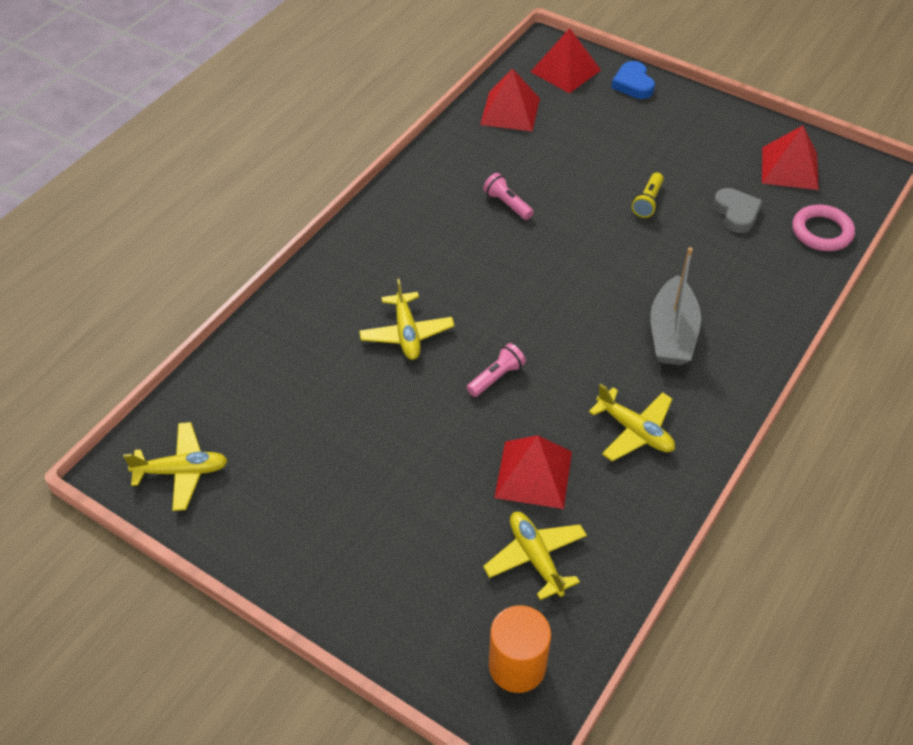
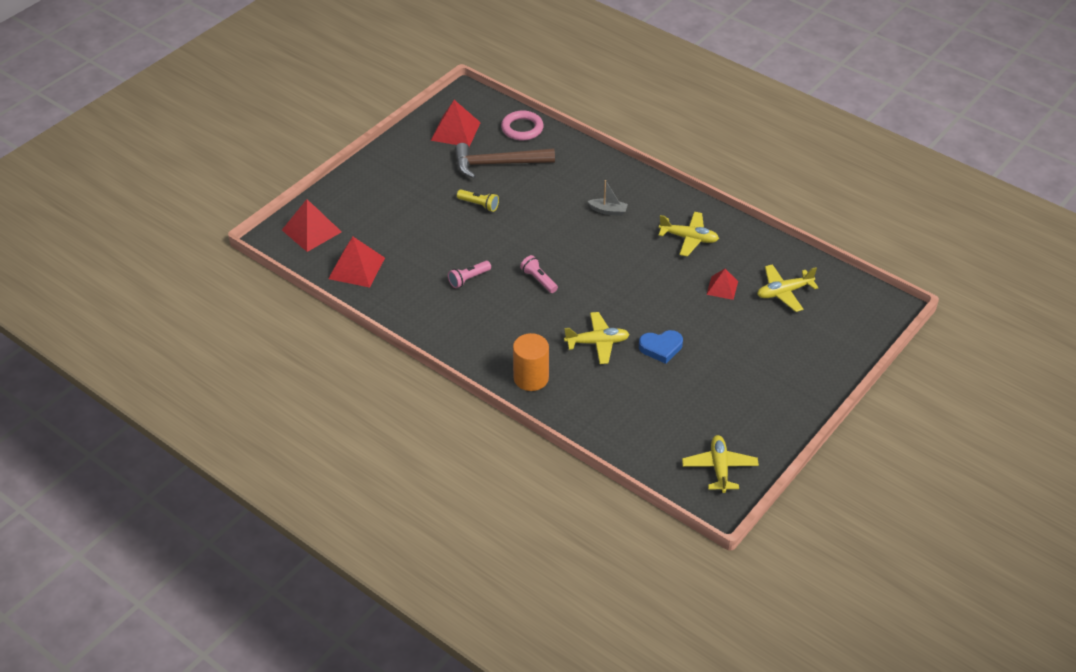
camera: 85 degrees left, 5 degrees down
(496, 377) = (641, 298): pink flashlight -> pink flashlight (539, 280)
(517, 666) = (855, 306): orange cylinder -> orange cylinder (531, 378)
(533, 474) = (722, 287): red pyramid -> red pyramid, size x0.61
(633, 84) = (339, 195): blue heart -> blue heart (661, 348)
(635, 431) = (689, 238): yellow plane -> yellow plane turned 60 degrees clockwise
(672, 333) = (608, 211): grey boat -> grey boat, size x0.53
(736, 213) = (497, 164): grey heart -> brown hammer

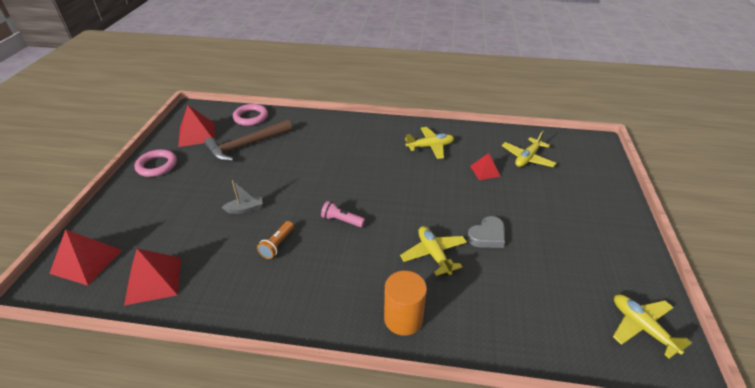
camera: 30 degrees left, 5 degrees down
(401, 156) = (157, 166): none -> pink ring
(468, 279) = (277, 245): pink flashlight -> orange flashlight
(479, 205) = (249, 180): yellow flashlight -> none
(597, 342) = (433, 254): yellow plane -> yellow plane turned 75 degrees counterclockwise
(608, 211) = (357, 149): grey boat -> grey boat (245, 209)
(661, 348) = (487, 236): blue heart -> grey heart

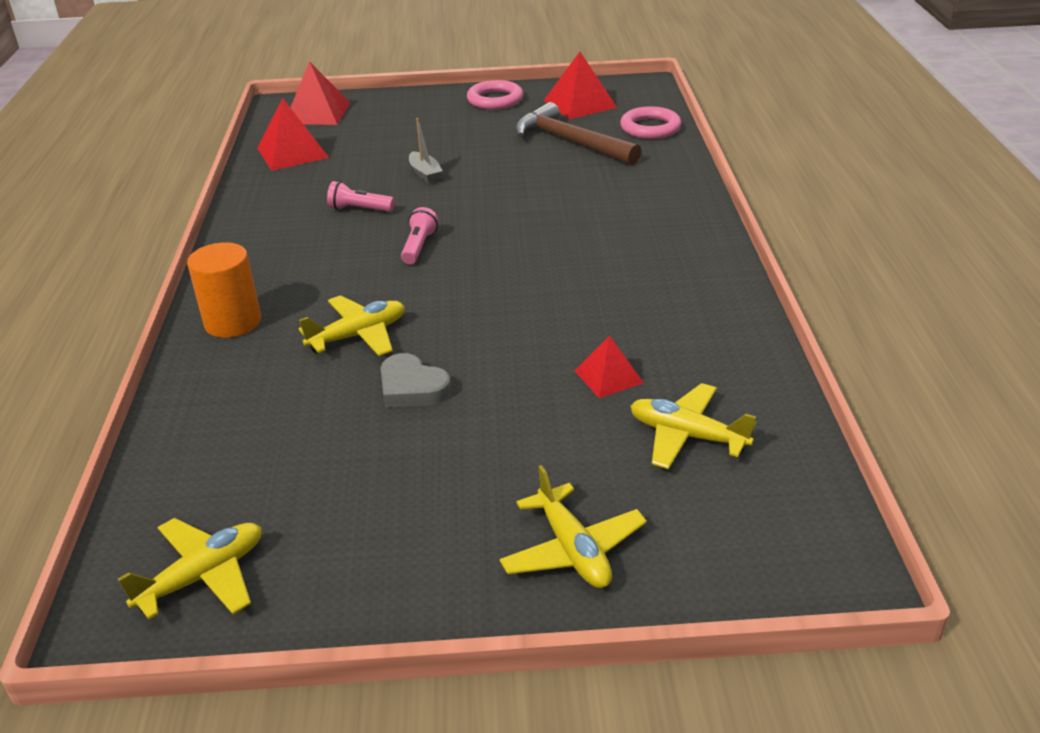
camera: 80 degrees right, 5 degrees down
(277, 245) = (359, 209): orange flashlight -> pink flashlight
(430, 147) = (660, 304): yellow plane -> yellow plane (573, 550)

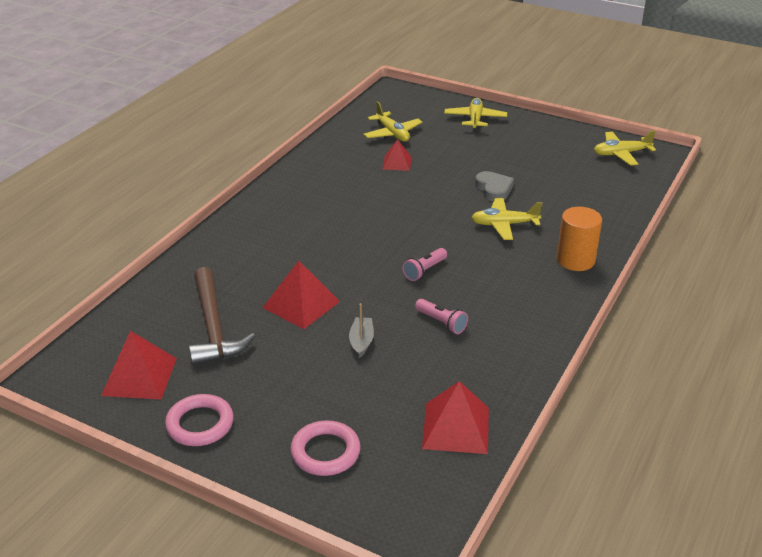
camera: 150 degrees left, 0 degrees up
(317, 113) = (391, 495): red pyramid -> red pyramid (301, 304)
(650, 128) = (135, 315): pink ring -> pink ring (325, 452)

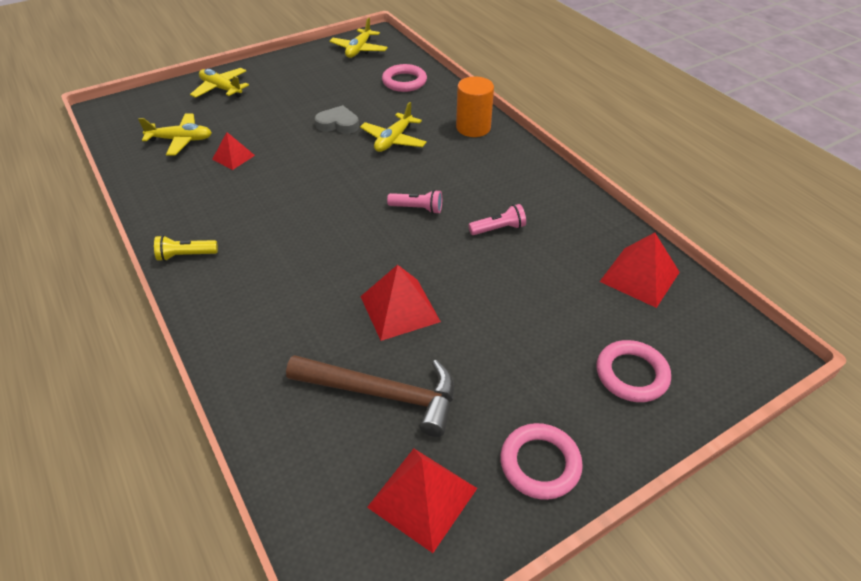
camera: 60 degrees left, 10 degrees up
(275, 192) = (186, 255): none -> yellow flashlight
(361, 341) = (489, 288): grey boat -> none
(424, 271) = (417, 208): pink flashlight -> pink flashlight turned 60 degrees counterclockwise
(601, 196) = (404, 81): none -> pink ring

